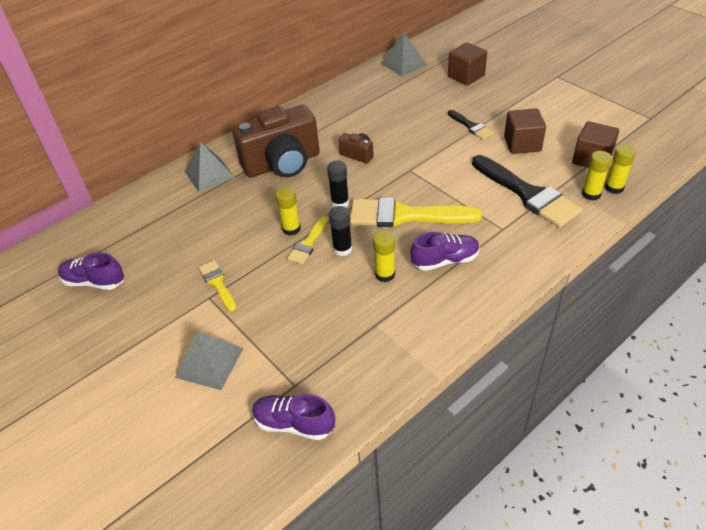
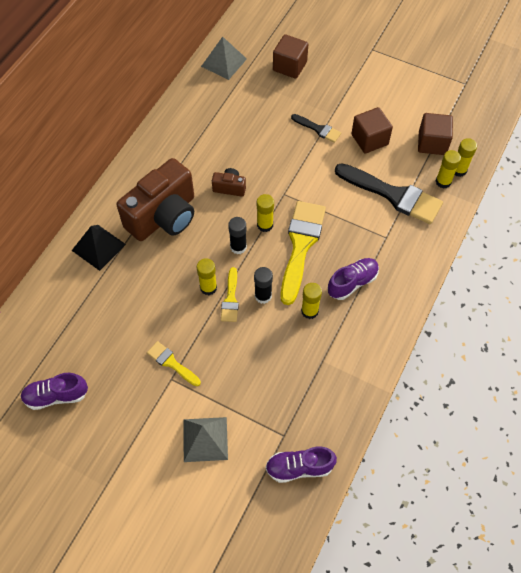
camera: 25 degrees left, 15 degrees up
(209, 174) = (98, 247): grey pyramid -> black pyramid
(377, 190) = (265, 225): none -> yellow glue stick
(405, 215) = (301, 245): yellow brush -> yellow brush turned 120 degrees clockwise

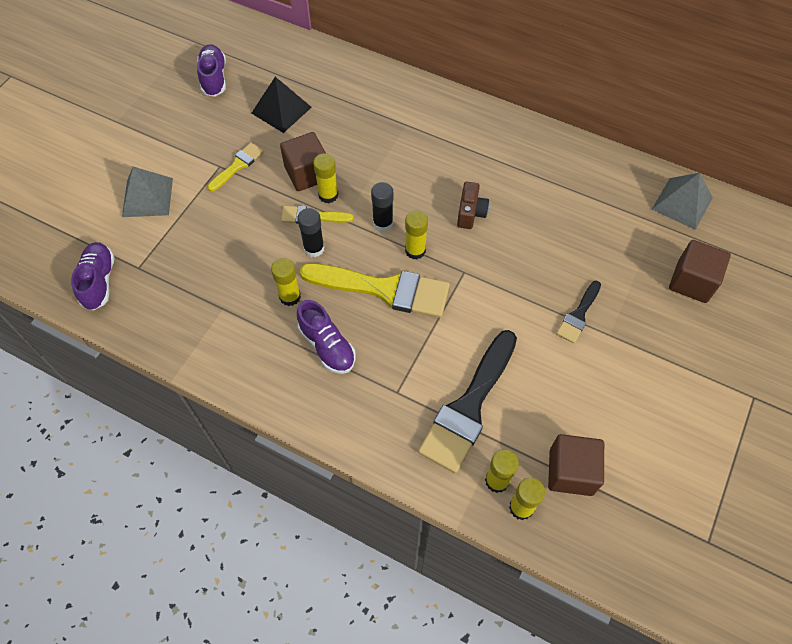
camera: 90 degrees right, 0 degrees up
(98, 247) = (384, 96): black pyramid -> black pyramid (281, 110)
(164, 216) = (425, 150): brown camera -> none
(369, 139) = (567, 381): brown cube -> brown cube (307, 173)

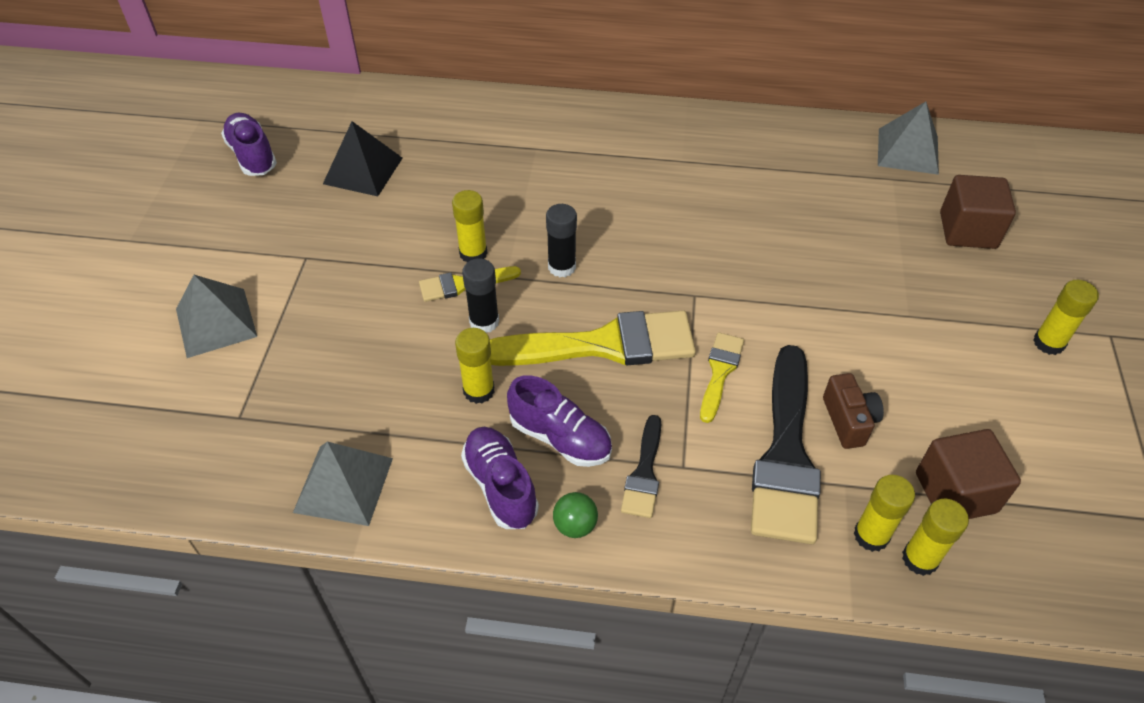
camera: 20 degrees left, 10 degrees down
(99, 281) = (185, 453): purple shoe -> purple shoe (500, 486)
(182, 333) = (344, 484): none -> grey pyramid
(237, 165) = (331, 250): yellow brush -> yellow brush (720, 372)
(307, 173) = (433, 235): brown cube -> none
(310, 408) = (575, 525): none -> green ball
(415, 250) = (620, 287): yellow glue stick -> yellow glue stick (1048, 343)
(470, 213) = (667, 226): brown camera -> brown camera (848, 421)
(578, 315) = (860, 304): black brush -> black brush (644, 473)

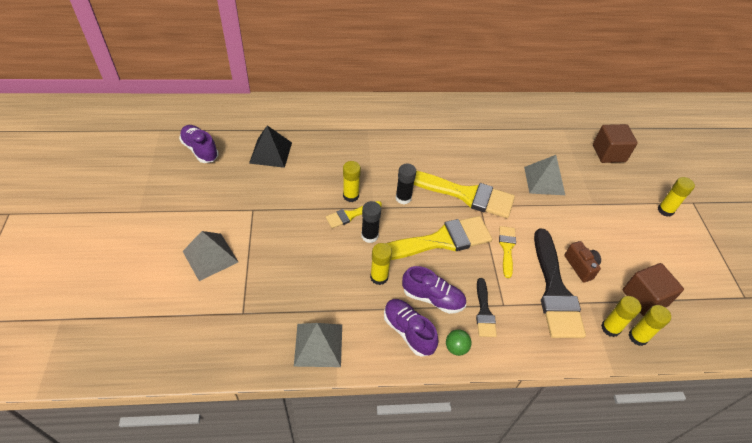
camera: 15 degrees left, 0 degrees up
(673, 273) = (465, 194): none -> yellow brush
(908, 151) = (566, 112): grey pyramid -> grey pyramid (544, 180)

